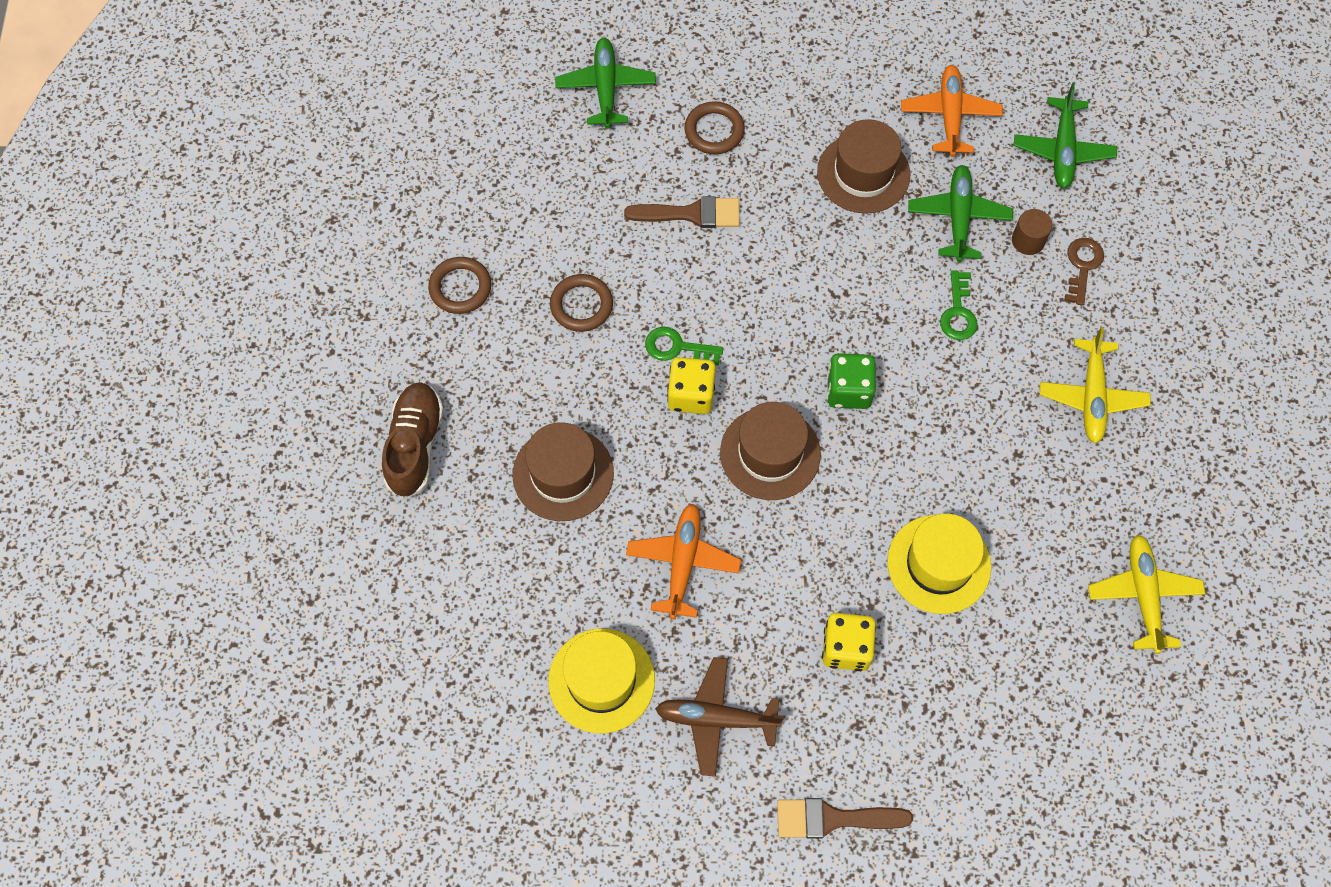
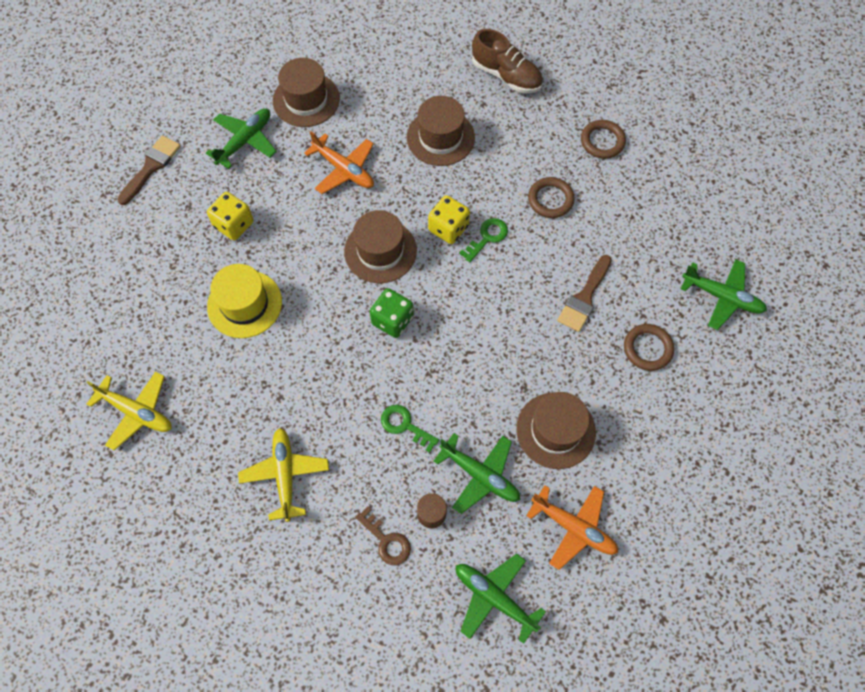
camera: 120 degrees right, 0 degrees up
(601, 680) = (306, 100): yellow hat -> brown hat
(716, 719) = (245, 141): brown plane -> green plane
(1092, 397) = (285, 474): yellow plane -> yellow plane turned 45 degrees clockwise

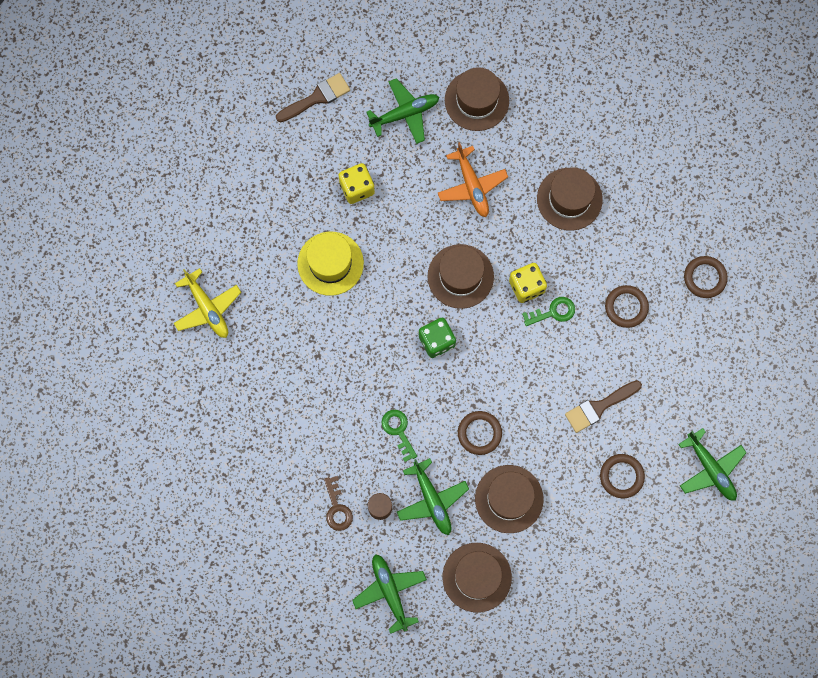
camera: 30 degrees right, 10 degrees up
(285, 474) = (291, 418): yellow plane -> none
(487, 383) = (479, 433): none -> brown ring
(506, 75) = (662, 169): brown shoe -> none
(574, 528) = (477, 577): orange plane -> brown hat

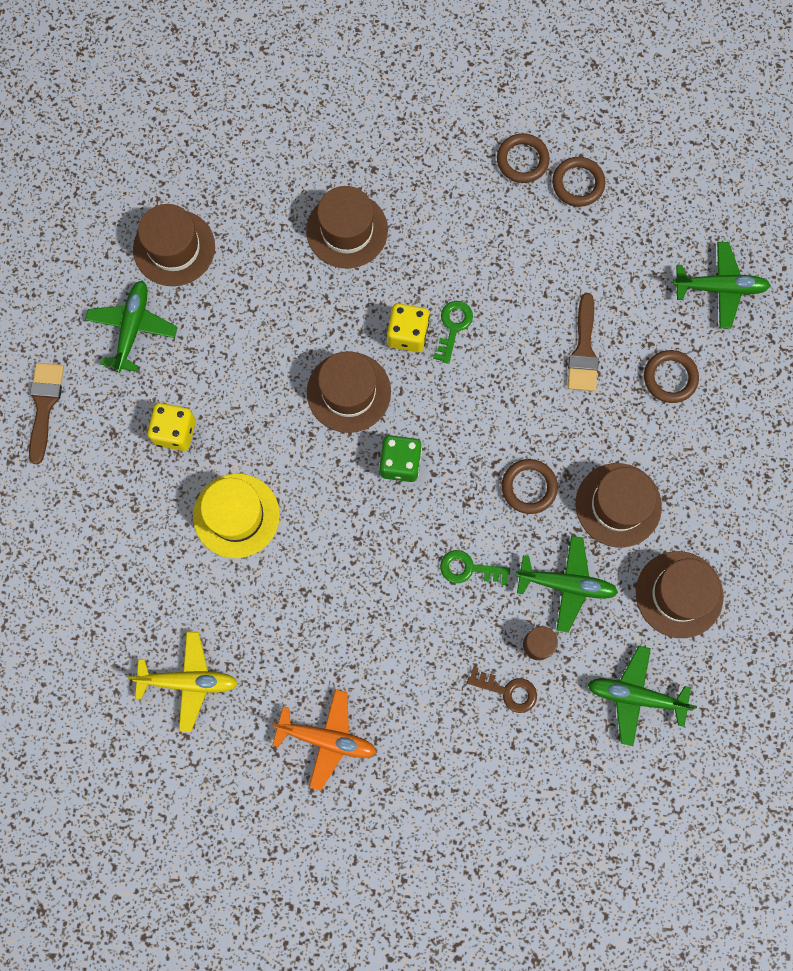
camera: 55 degrees left, 0 degrees up
(472, 186) = (261, 315): orange plane -> orange plane (327, 739)
(626, 307) = (499, 254): brown ring -> brown ring (578, 183)

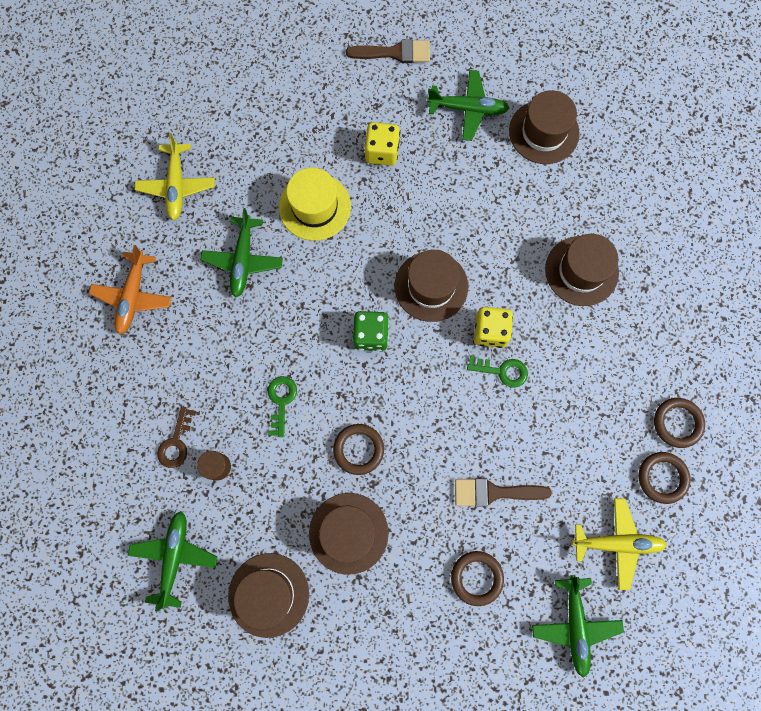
camera: 85 degrees right, 0 degrees up
(566, 584) = (272, 489): green plane -> green plane (243, 260)
(641, 236) = (617, 543): none -> yellow plane

